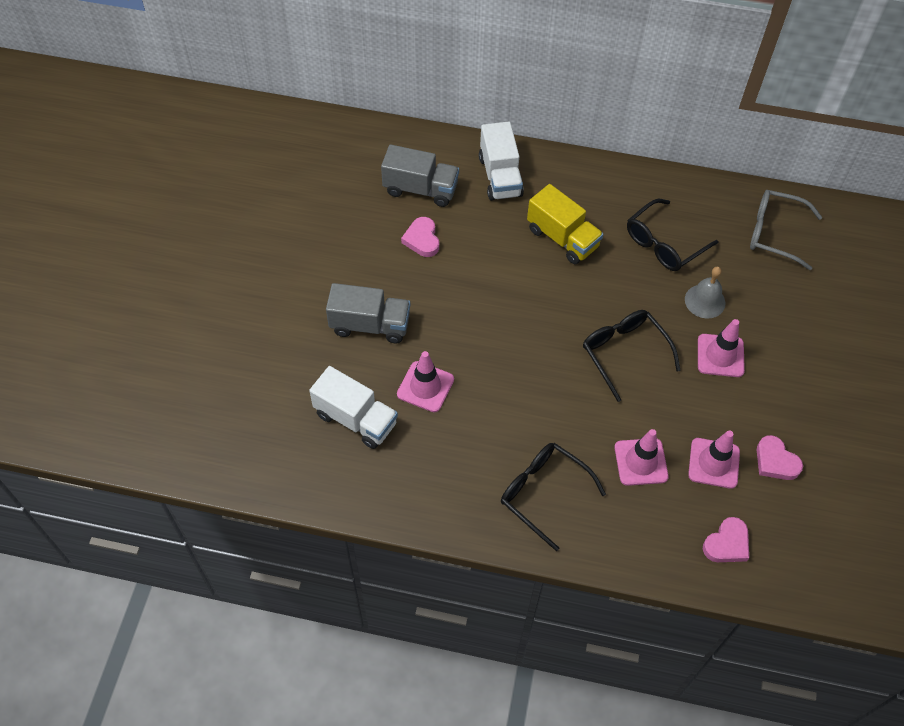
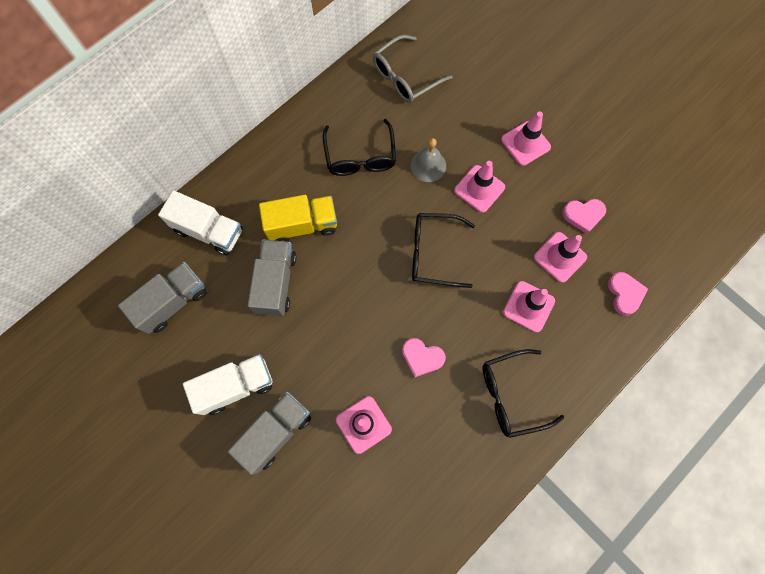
camera: 55 degrees left, 15 degrees up
(356, 419) = (356, 501): white truck -> white truck (236, 386)
(422, 239) = (223, 334): pink heart -> pink heart (422, 357)
(495, 249) = (276, 283): none -> grey truck
(803, 369) = (525, 143): none -> pink traffic cone

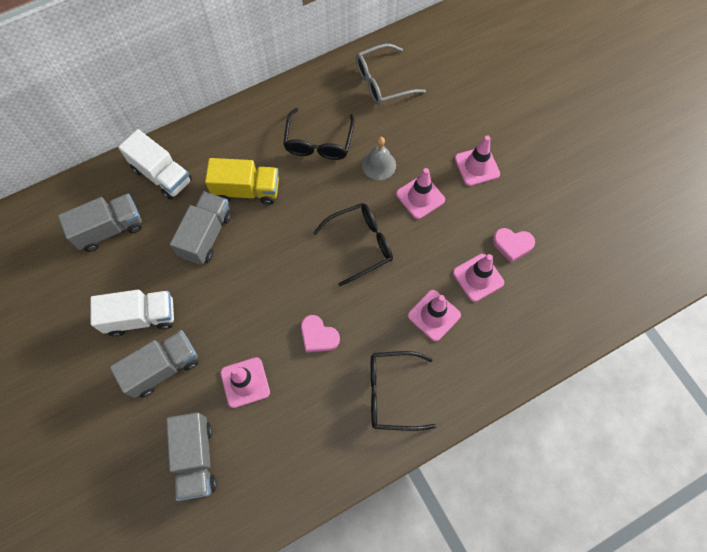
camera: 15 degrees right, 5 degrees down
(339, 515) = (196, 458): none -> grey truck
(434, 253) = (360, 245): black glasses -> black glasses turned 135 degrees clockwise
(624, 294) = (531, 327): pink heart -> none

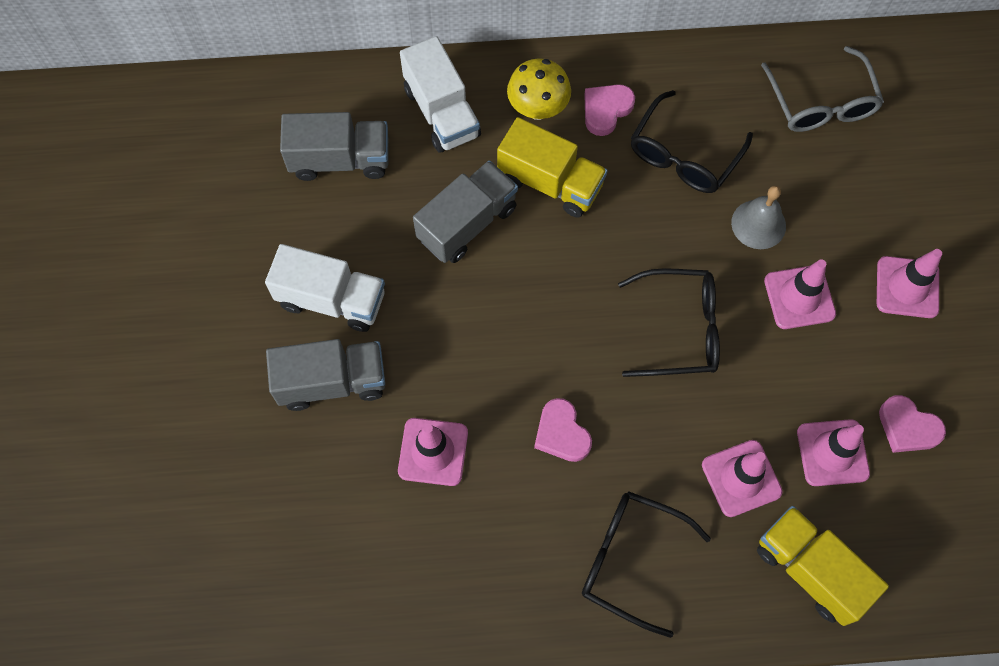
camera: 25 degrees right, 0 degrees up
(196, 458) = (325, 524): grey truck -> none
(220, 149) = (538, 108): none -> yellow mushroom
(261, 134) = (606, 110): none -> pink heart
(383, 82) = (821, 102): grey glasses -> grey glasses turned 105 degrees counterclockwise
(495, 350) = (810, 570): none -> yellow truck

